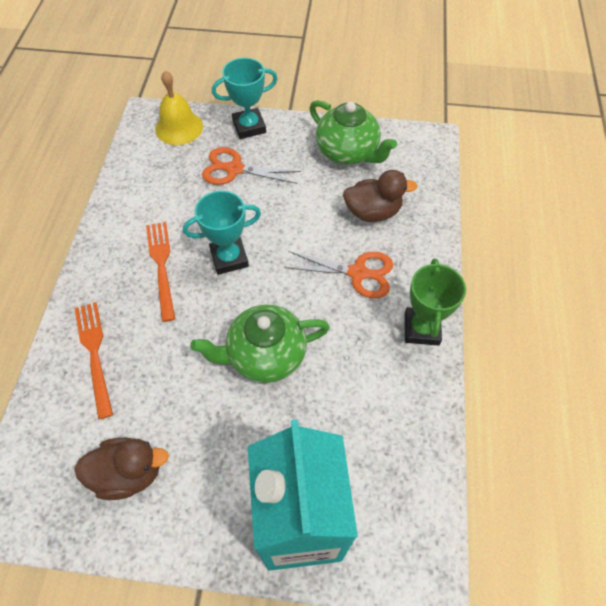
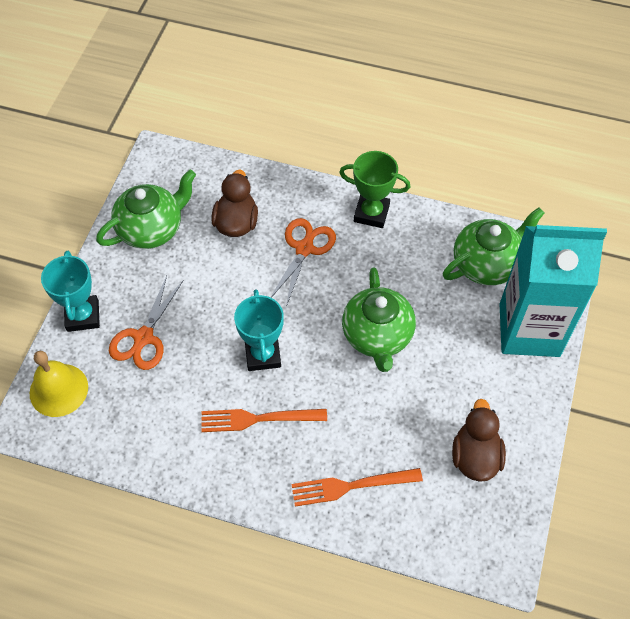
camera: 80 degrees left, 0 degrees up
(385, 464) = (486, 264): none -> green teapot

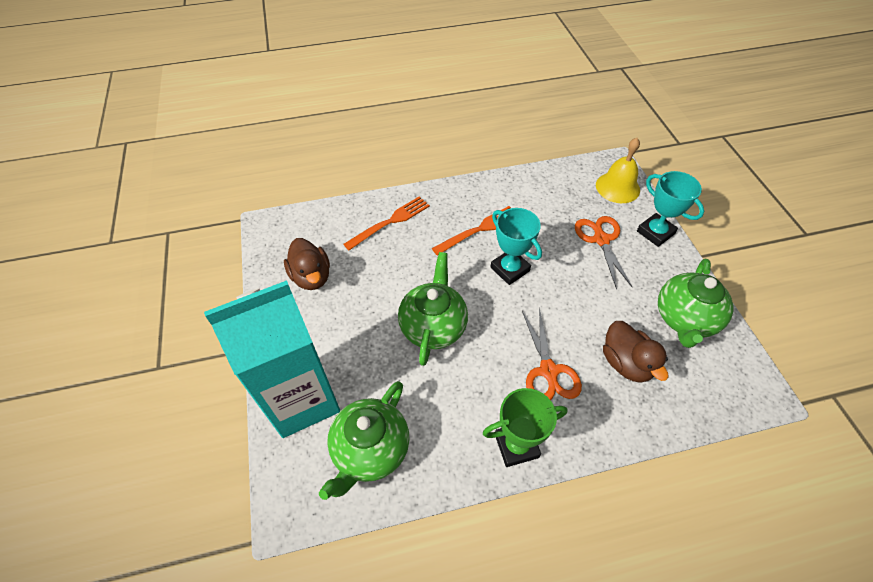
camera: 150 degrees right, 5 degrees down
(377, 336) = (433, 326): green teapot -> green teapot turned 45 degrees clockwise

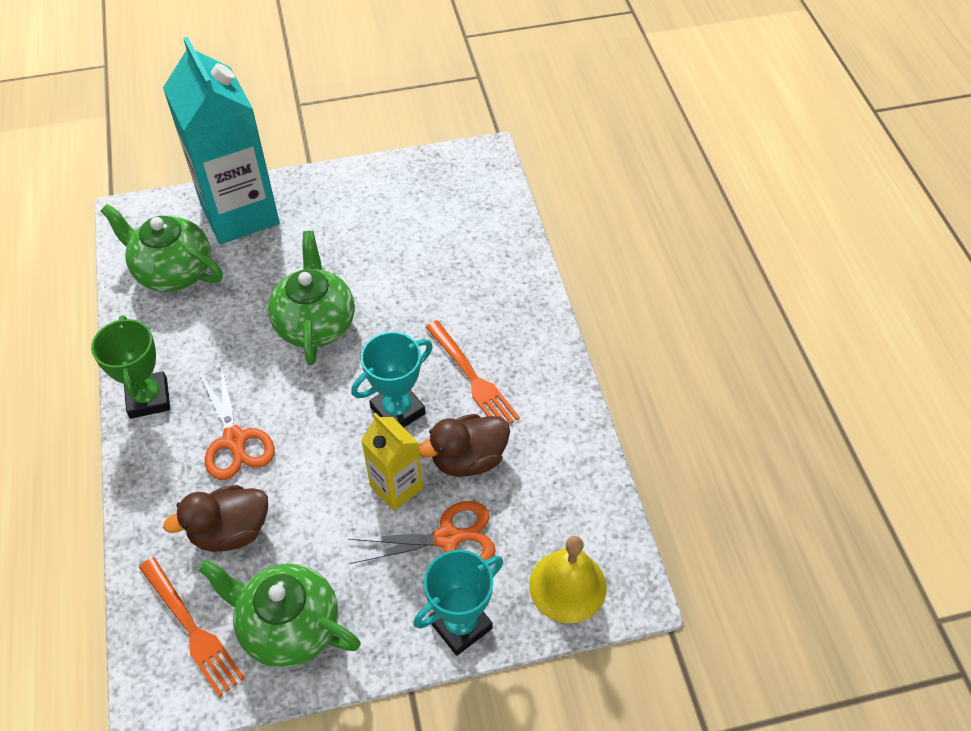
camera: 90 degrees right, 0 degrees up
(311, 277) = (400, 205): brown duck -> brown duck (468, 459)
(390, 222) = (489, 277): orange fork -> orange fork (192, 629)
(433, 326) = (315, 324): green teapot -> green teapot turned 105 degrees counterclockwise
(548, 370) = (234, 440): orange scissors -> orange scissors turned 105 degrees counterclockwise
(570, 267) = (396, 487): none -> yellow carton

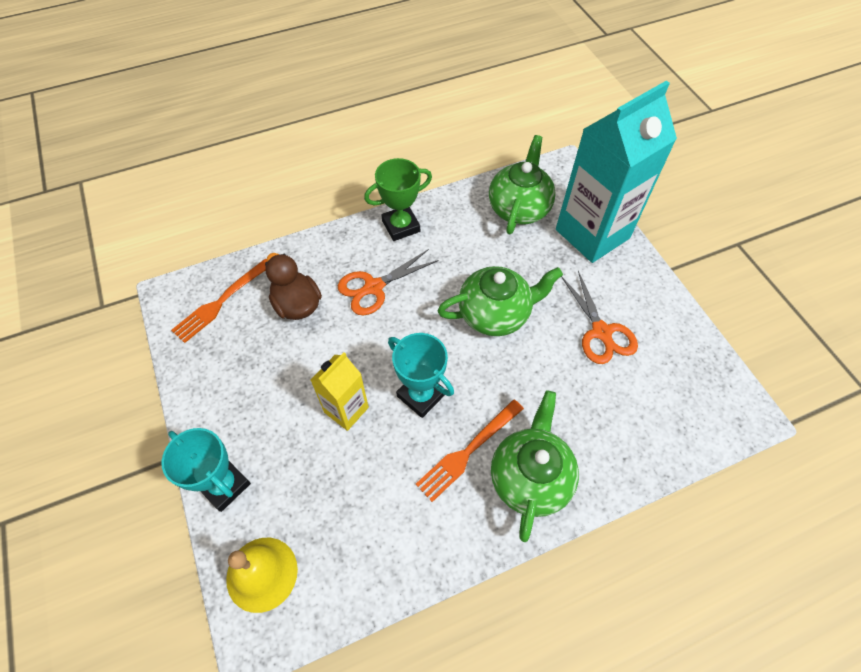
camera: 80 degrees right, 5 degrees up
(288, 627) = (222, 360): green teapot -> green teapot (530, 477)
(447, 538) = (302, 460): orange scissors -> orange scissors (601, 332)
(468, 459) = (381, 463): brown duck -> none

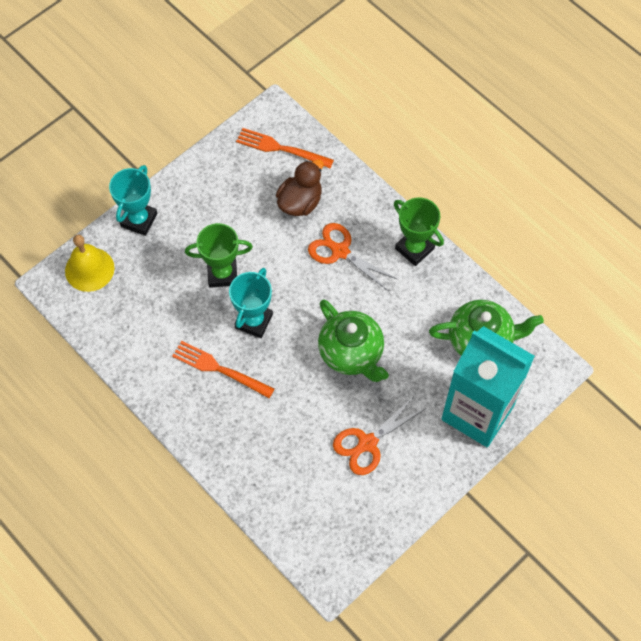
camera: 70 degrees right, 5 degrees up
(346, 410) = (222, 274): yellow carton -> green trophy
(530, 477) = (214, 418): green teapot -> none

